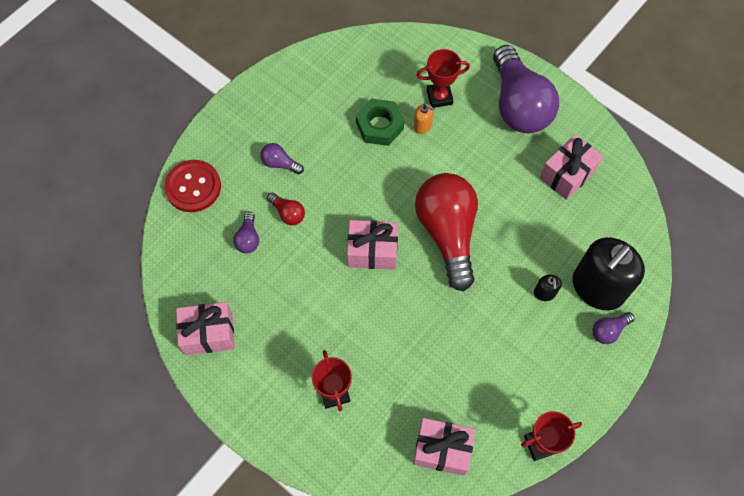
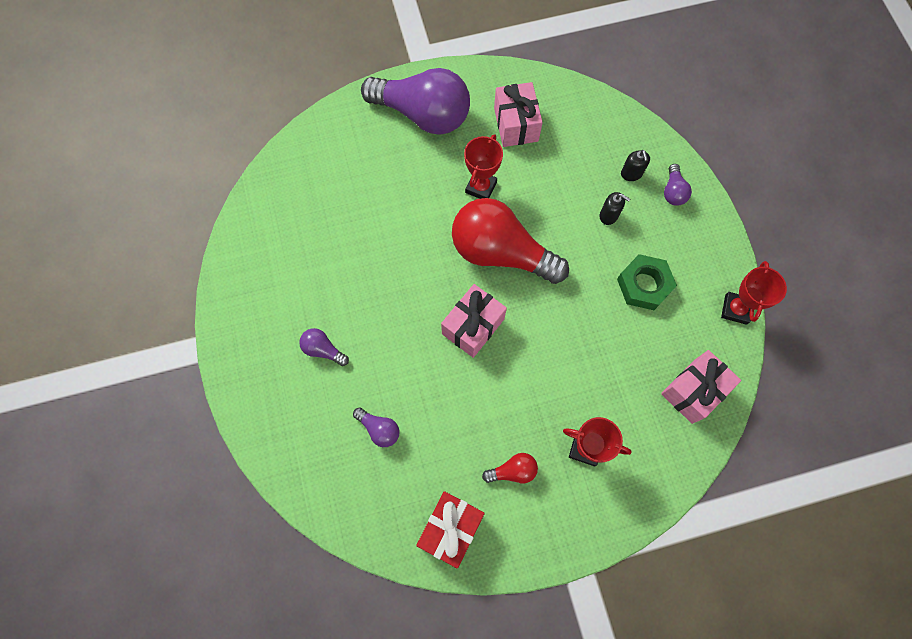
camera: 55 degrees left, 5 degrees up
(193, 187) = (284, 448): red button -> none
(208, 333) = (450, 529): pink gift -> red gift
(280, 163) = (323, 350): purple light bulb -> purple light bulb turned 60 degrees clockwise
(288, 213) = (380, 376): red light bulb -> red light bulb (513, 471)
(379, 126) = (353, 237): green nut -> green nut (644, 285)
(422, 126) = (382, 202): orange soap dispenser -> none
(439, 97) = (365, 170): red trophy -> red trophy (481, 187)
(597, 288) = (631, 174): black soap dispenser -> black soap dispenser, size x0.40

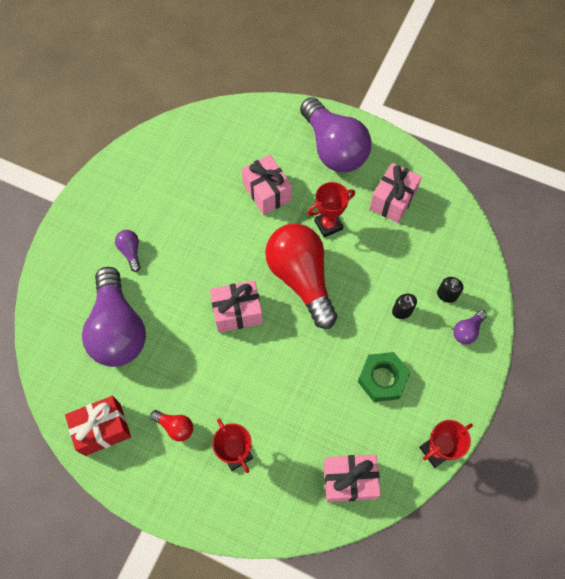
camera: 40 degrees right, 5 degrees down
(379, 429) = (118, 329): purple light bulb -> purple light bulb, size x2.43
(399, 198) = (267, 192): none -> pink gift

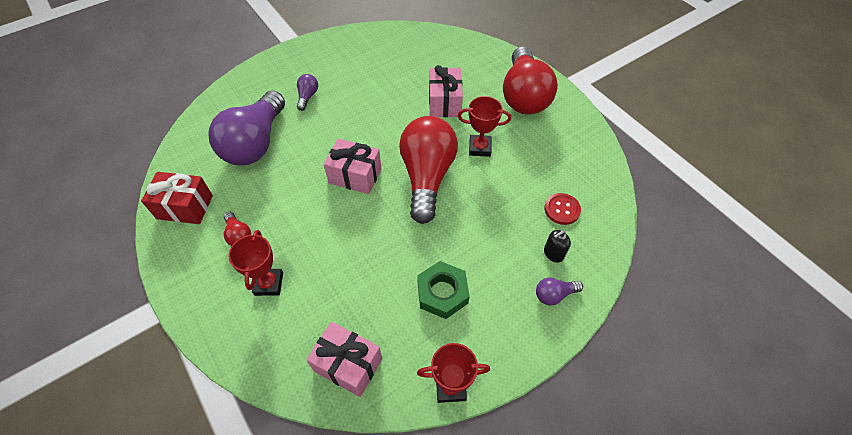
camera: 30 degrees right, 10 degrees down
(333, 148) = (524, 96): purple light bulb -> red light bulb
(392, 200) = (551, 155): pink gift -> none
(402, 311) = (500, 246): black soap dispenser -> none
(431, 250) = (562, 209): none -> red button

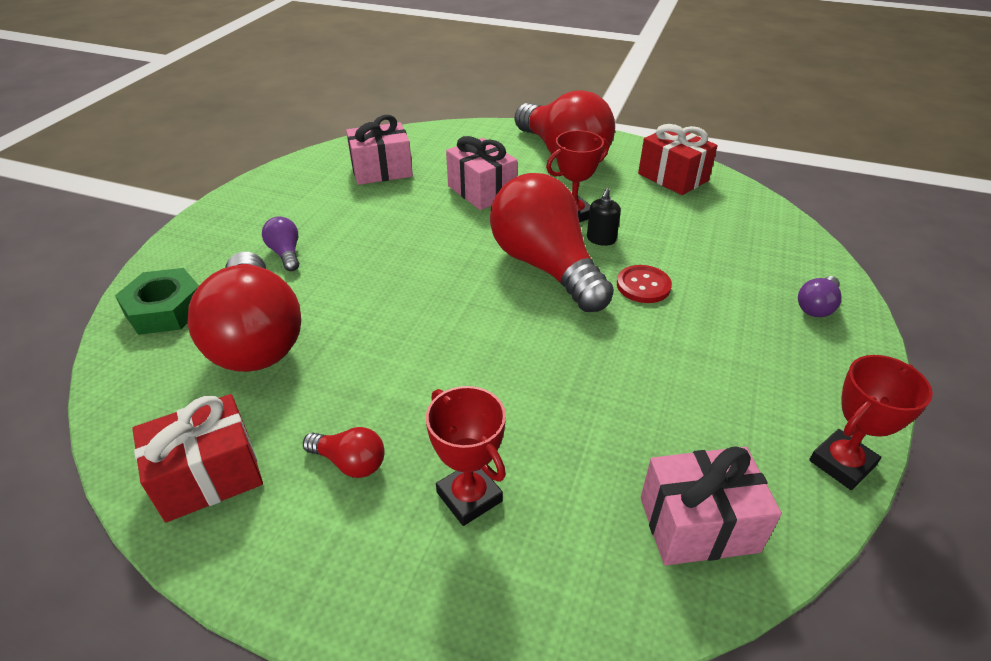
camera: 35 degrees left, 15 degrees down
(255, 143) = (256, 337): purple light bulb -> red light bulb
(355, 176) = (452, 307): pink gift -> pink gift (381, 170)
(442, 293) = (707, 370): green nut -> green nut (165, 309)
(553, 253) = (767, 271): black soap dispenser -> black soap dispenser (601, 239)
(562, 209) = (724, 230): red button -> red button (643, 286)
(575, 151) = (673, 177): none -> red gift

